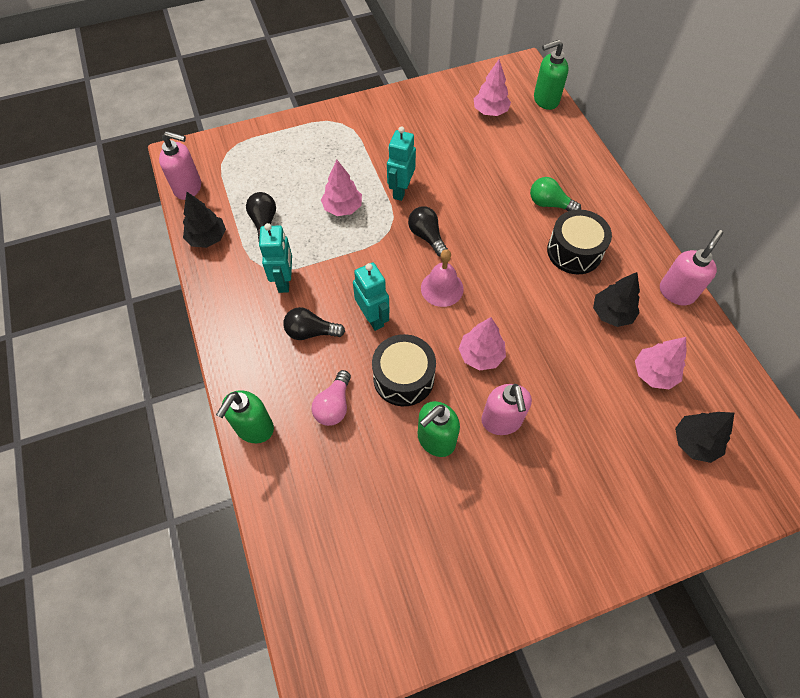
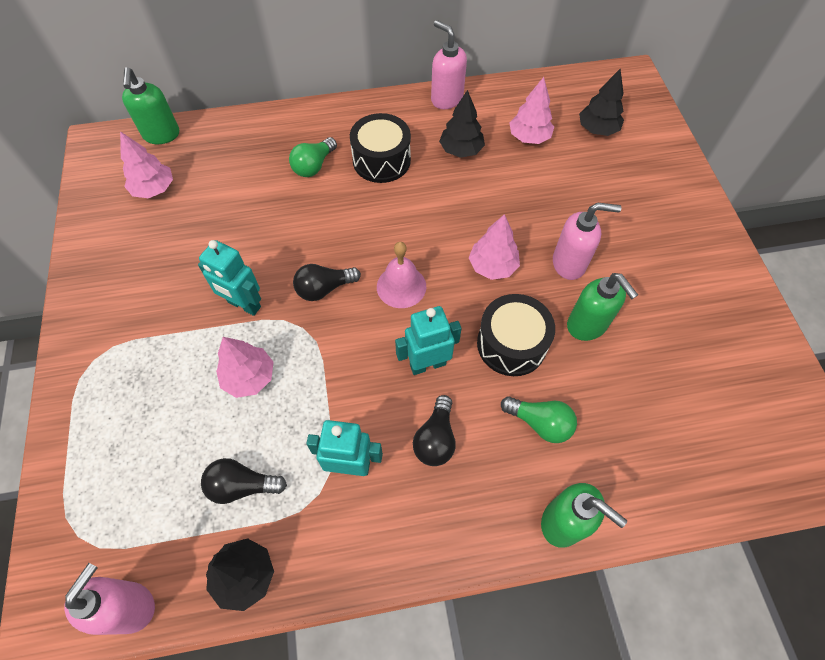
camera: 80 degrees left, 0 degrees up
(334, 405) = (540, 423): pink light bulb -> green light bulb

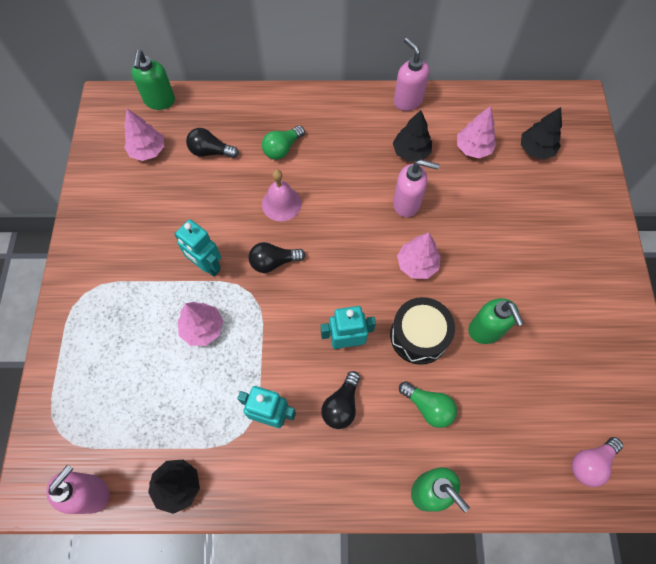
camera: 10 degrees right, 5 degrees up
(242, 486) = (185, 416): black light bulb -> black light bulb (210, 151)
(381, 160) = (340, 152): black drum -> none
(401, 286) = (337, 270): pink bell -> pink bell (281, 203)
(569, 263) = (483, 272): pink soap dispenser -> pink soap dispenser (407, 203)
(742, 454) = (590, 463): none -> pink light bulb

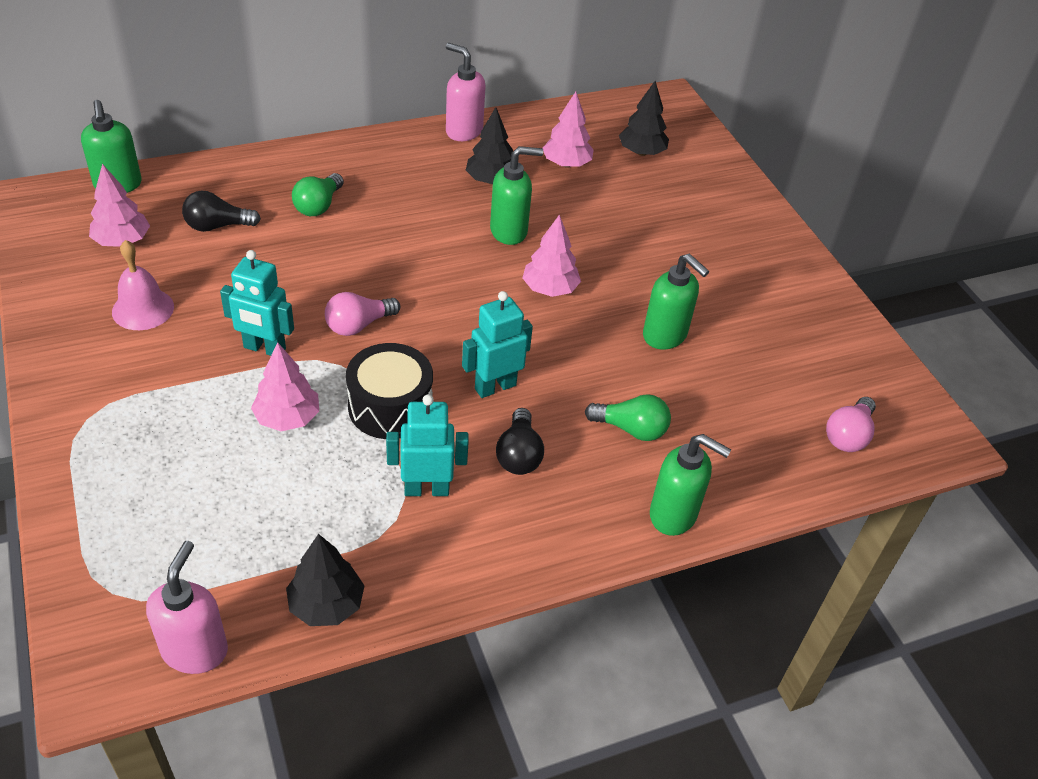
camera: 25 degrees left, 20 degrees down
(273, 262) = (358, 325): black light bulb -> pink light bulb
(281, 203) = (342, 262): pink bell -> pink bell (143, 309)
(407, 203) = (509, 231): pink soap dispenser -> green soap dispenser
(419, 336) = (585, 360): black drum -> black drum (390, 407)

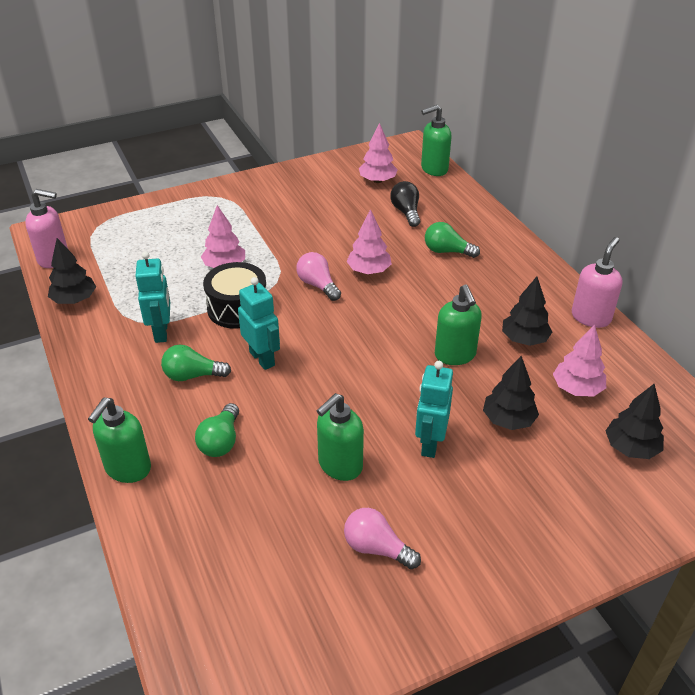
camera: 90 degrees right, 5 degrees down
(143, 309) = (315, 198): pink bell -> none
(264, 349) = (287, 248): turquoise robot -> turquoise robot (429, 443)
(519, 455) = (192, 375): black light bulb -> green light bulb
(550, 289) = (385, 385): pink tree -> pink tree (369, 271)
(605, 213) = (508, 420): none -> black tree
(848, 435) = (217, 615): pink light bulb -> pink light bulb (376, 548)

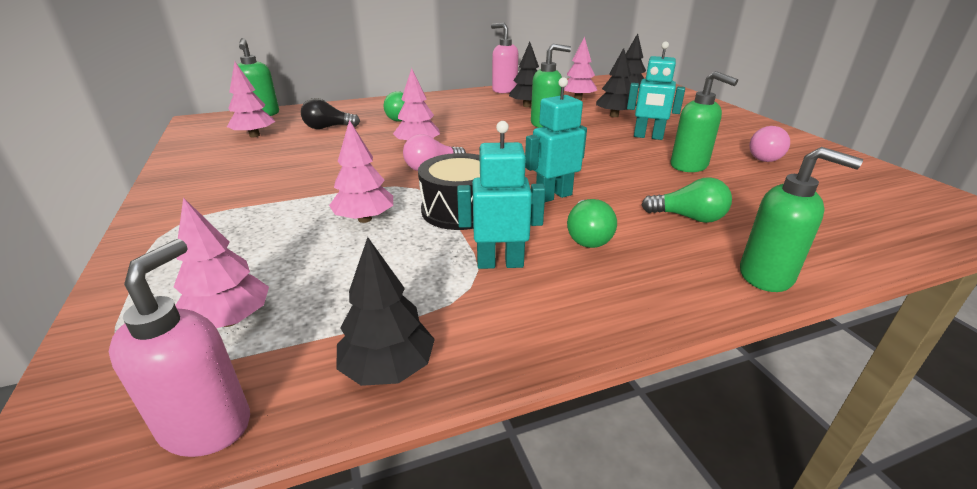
camera: 85 degrees left, 10 degrees down
(121, 244) = (229, 320): none -> pink tree

